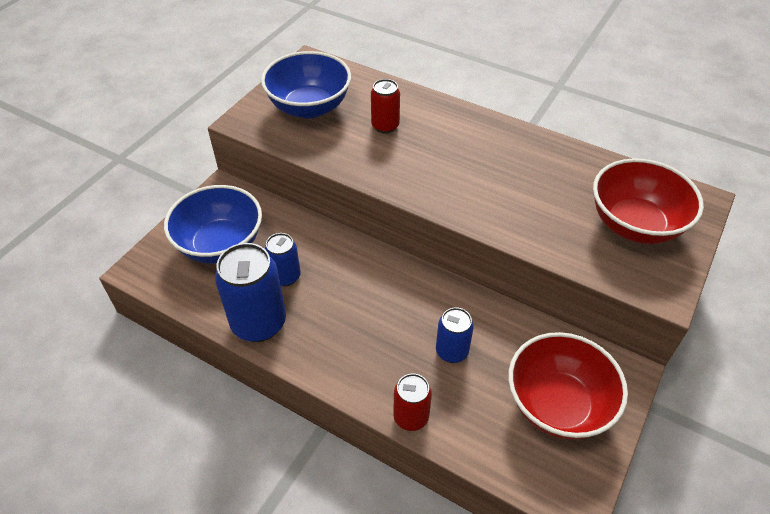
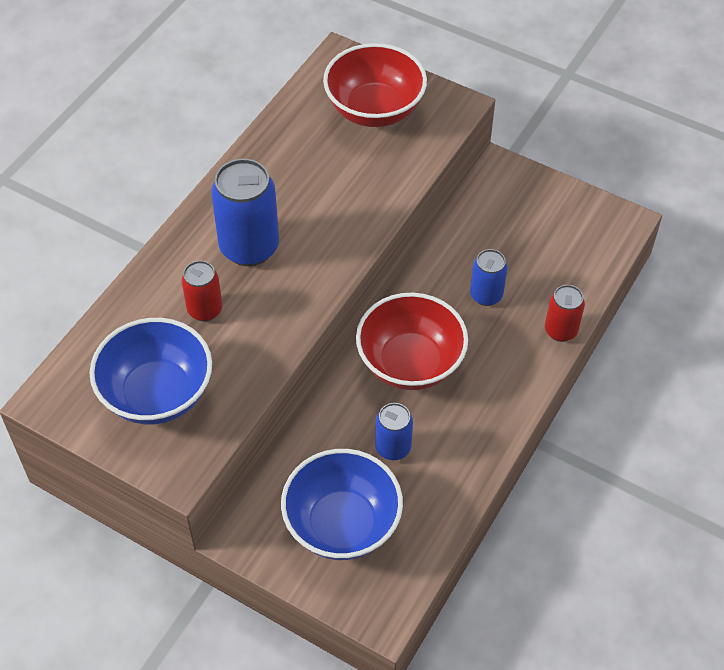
camera: 90 degrees left, 5 degrees up
(259, 323) = (460, 469): blue can -> blue can (249, 247)
(557, 404) = (537, 221): red bowl -> red bowl (410, 363)

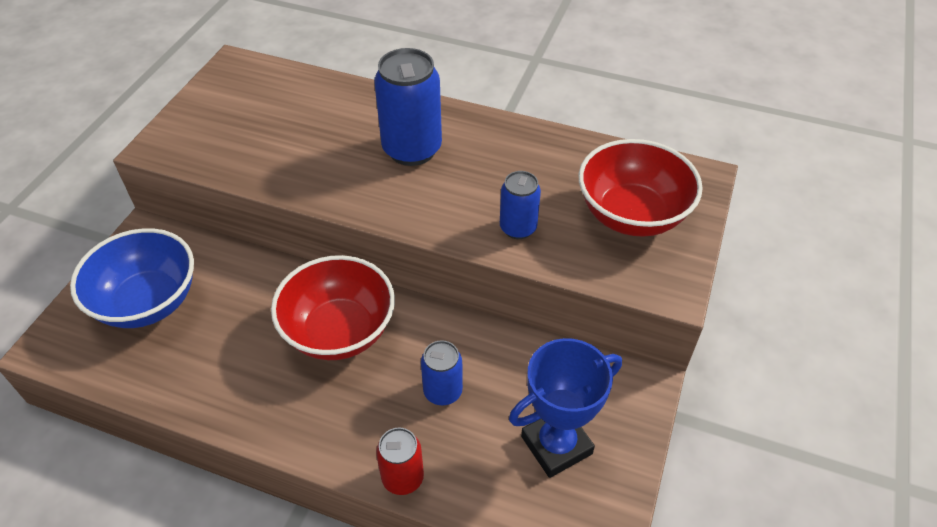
camera: 80 degrees right, 5 degrees down
(157, 394) = (238, 120): blue bowl -> none
(205, 310) = (333, 133): red can -> none
(393, 448) = (233, 330): blue can -> blue can (518, 228)
(544, 231) = (556, 445): none -> blue trophy

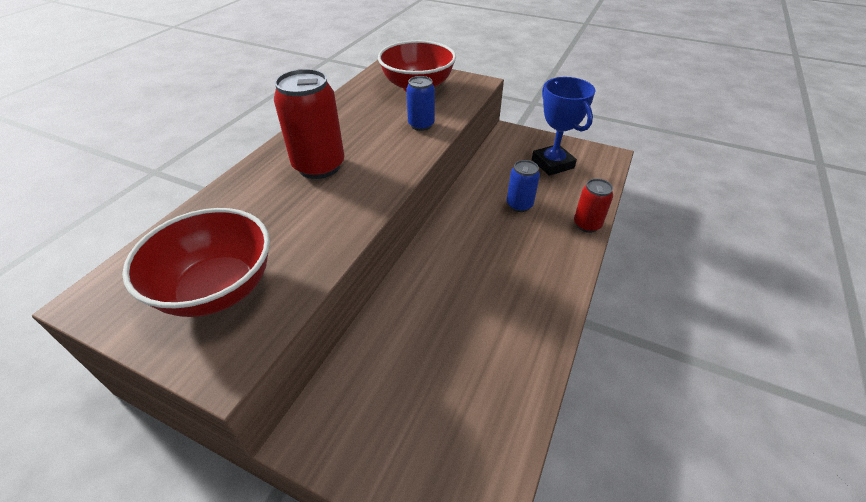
camera: 85 degrees left, 5 degrees down
(148, 302) = (418, 412): blue bowl -> none
(339, 331) = (466, 256): red bowl -> red bowl (218, 289)
(412, 149) = (319, 166): blue can -> red can

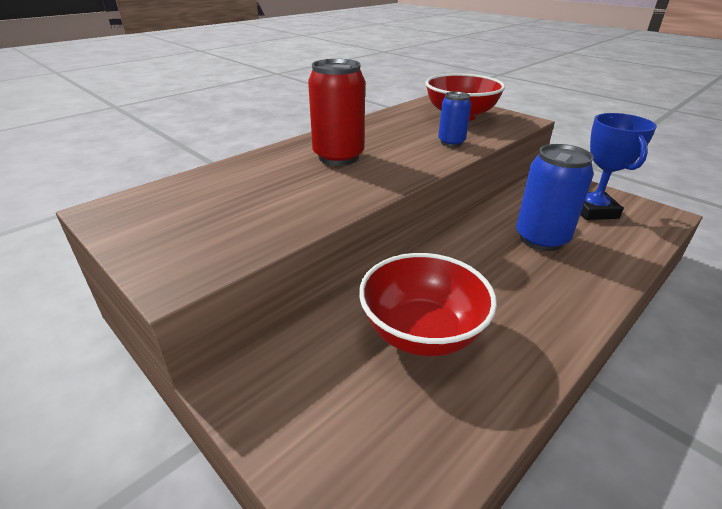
camera: 20 degrees right, 10 degrees down
(218, 289) = (202, 224): red bowl -> red bowl (422, 332)
(519, 205) = (541, 239): blue can -> blue can, size x1.75
(587, 225) = (620, 272): red can -> none

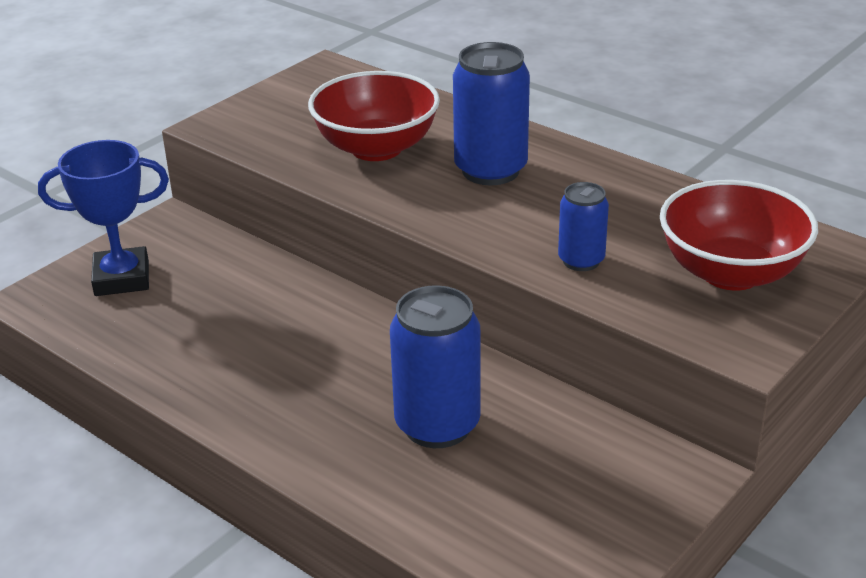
camera: 85 degrees right, 0 degrees up
(338, 157) = (490, 170): red can -> blue can
(422, 332) = (231, 315): red bowl -> red bowl (376, 148)
(593, 210) = (551, 505): blue trophy -> blue trophy (122, 278)

